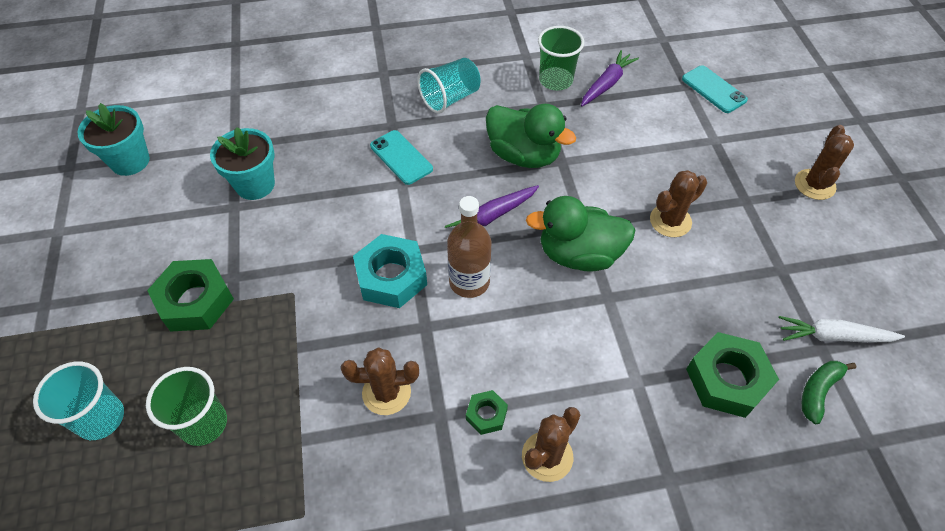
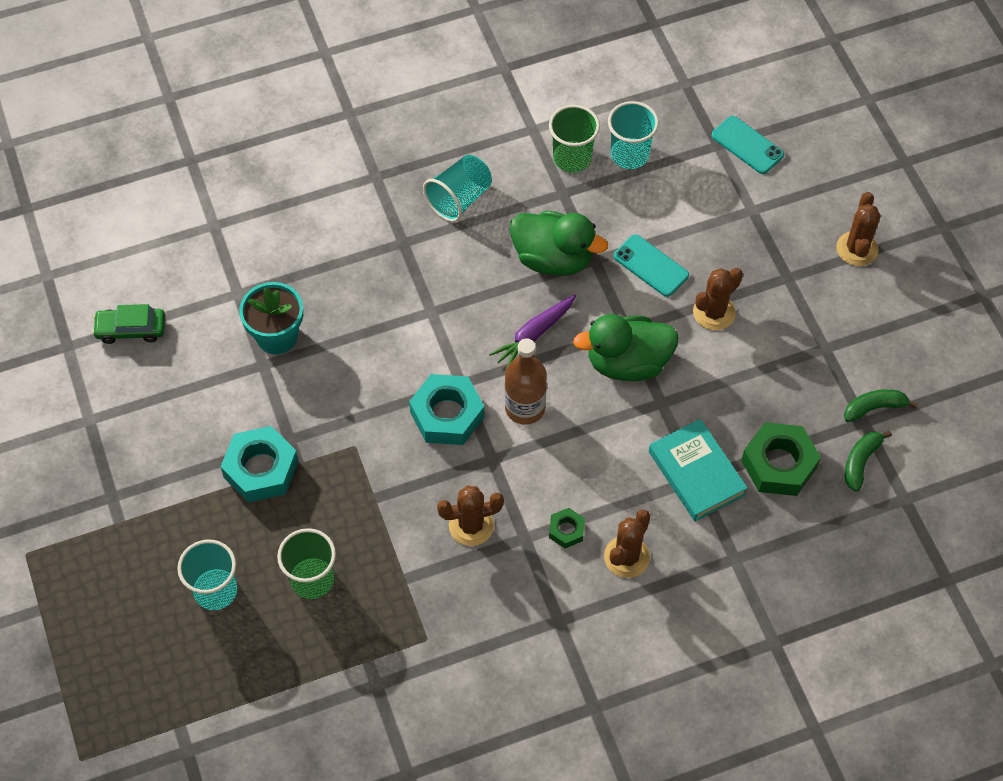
camera: 10 degrees left, 5 degrees up
(130, 161) = (131, 329): turquoise flower pot -> green car
(195, 301) = (261, 469): green nut -> turquoise nut
(401, 157) = (423, 281): turquoise phone -> turquoise phone (651, 266)
(607, 84) = (629, 155): purple carrot -> turquoise cup
(636, 375) = (696, 473): none -> turquoise book
(833, 336) = (874, 408): white carrot -> green banana

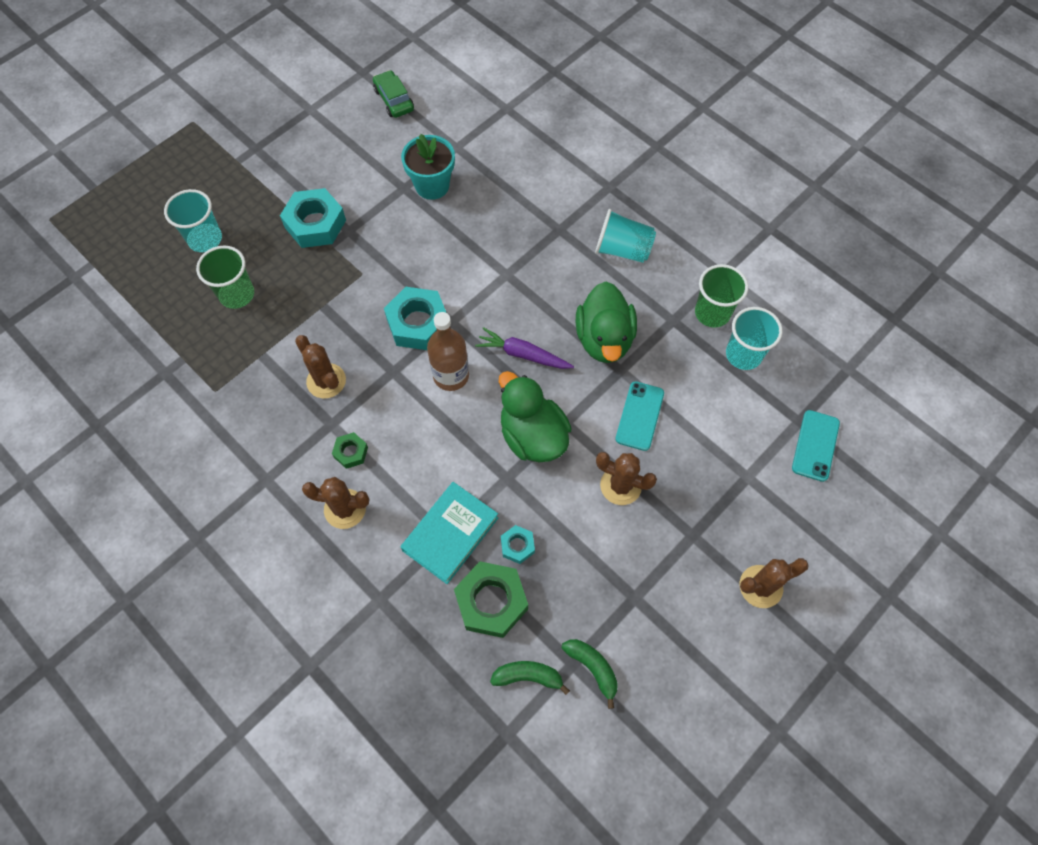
camera: 65 degrees right, 5 degrees up
(734, 421) = (517, 546): none -> turquoise nut

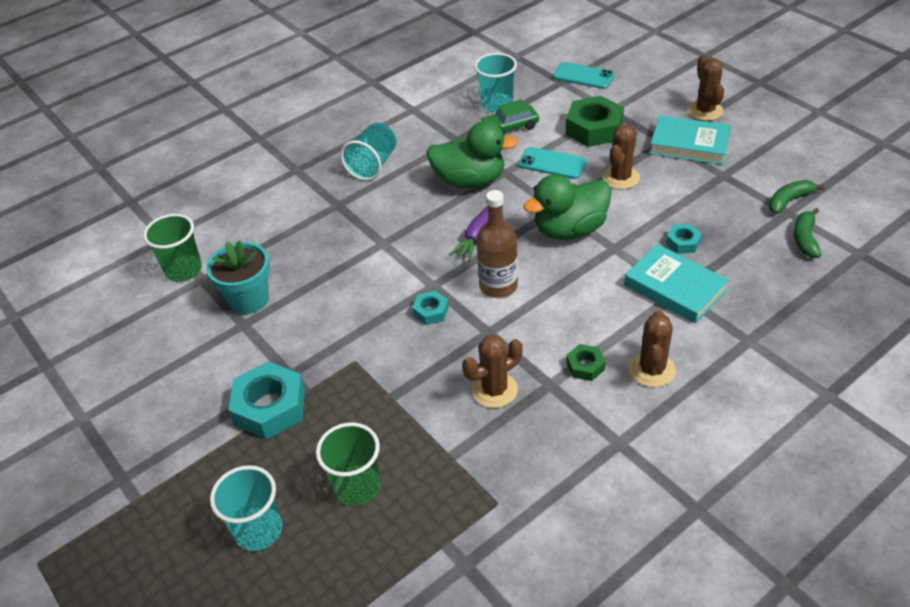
camera: 80 degrees left, 20 degrees down
(394, 100) = (106, 334): green car -> green car (509, 127)
(418, 323) = (431, 311): turquoise nut -> turquoise nut, size x0.51
(491, 602) = (739, 260): green nut -> green nut (594, 128)
(689, 563) = (689, 144): none -> turquoise book
(712, 313) = (452, 118): green cup -> green cup (184, 270)

